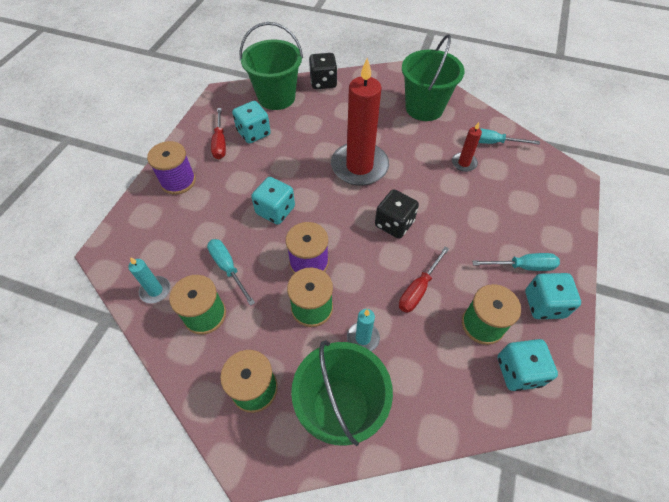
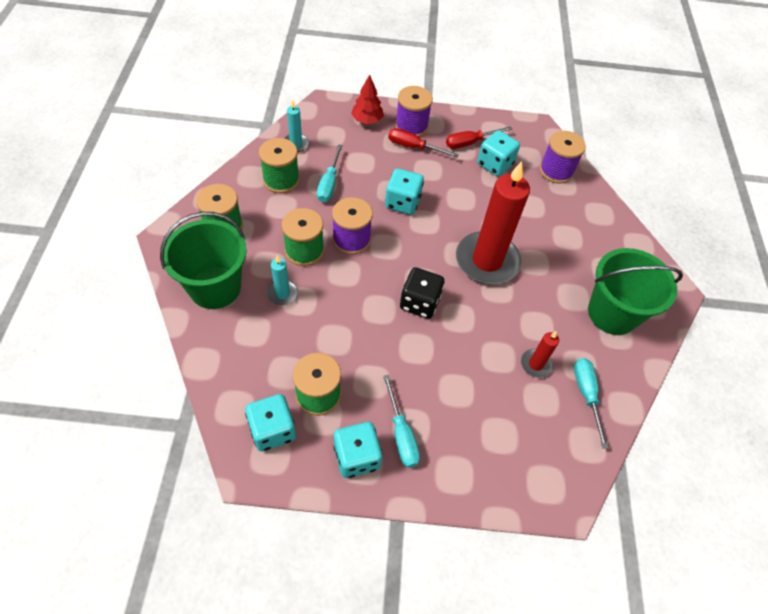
camera: 70 degrees right, 0 degrees up
(151, 216) = (367, 120): none -> red tree
(228, 268) = (329, 184): turquoise screwdriver -> turquoise screwdriver turned 150 degrees clockwise
(276, 97) = (556, 171): green bucket -> purple spool
(323, 82) = (602, 207): black dice -> none
(418, 289) = (345, 333): red screwdriver -> red screwdriver (413, 147)

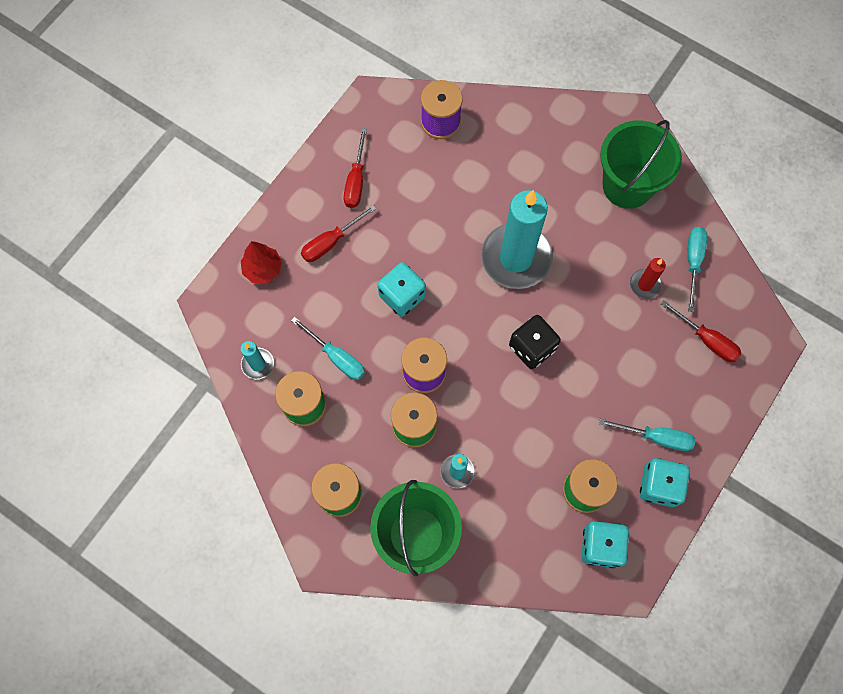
camera: 55 degrees left, 15 degrees up
(411, 126) = (298, 227): purple spool -> none
(487, 261) = (516, 258): red candle -> turquoise candle
(495, 164) = (400, 175): turquoise dice -> none
(522, 438) = (706, 340): none -> red screwdriver
(586, 395) = (693, 262): turquoise screwdriver -> turquoise screwdriver turned 75 degrees clockwise

